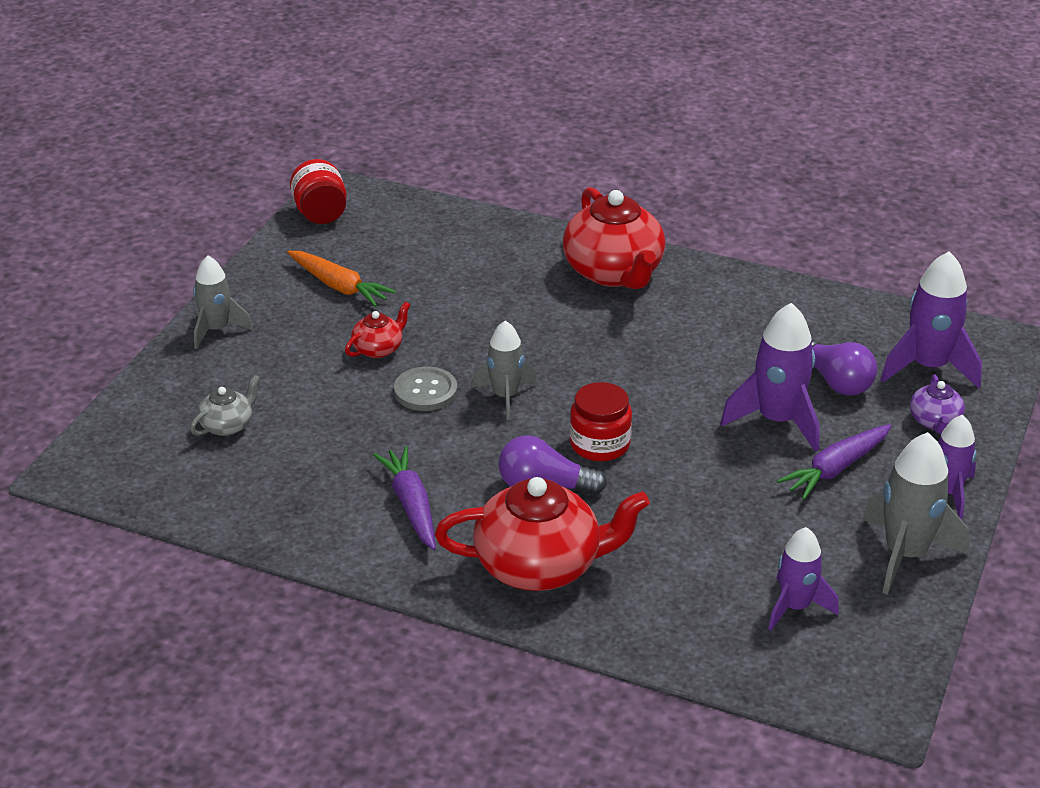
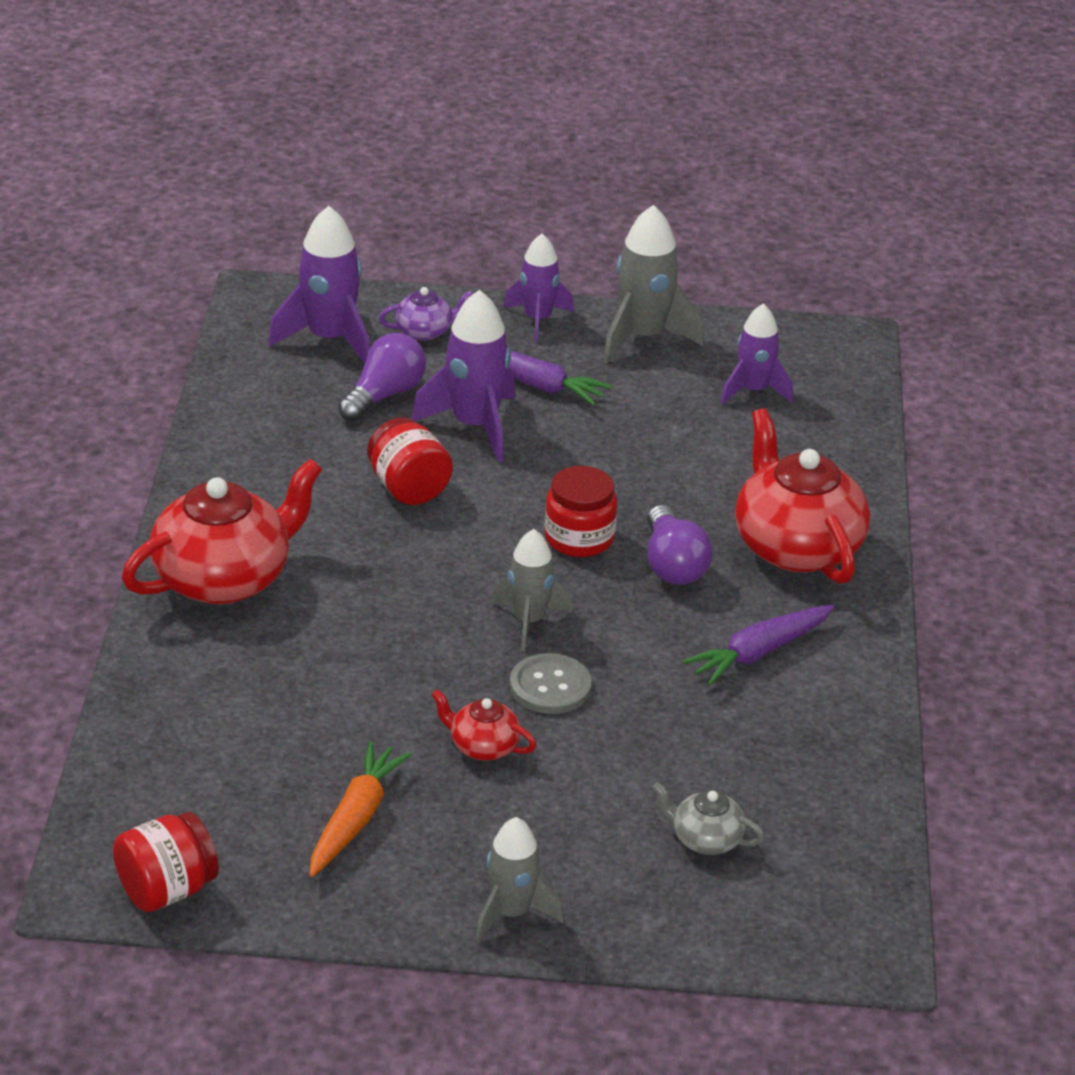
camera: 110 degrees left, 0 degrees up
(697, 371) = (408, 488): none -> red jar

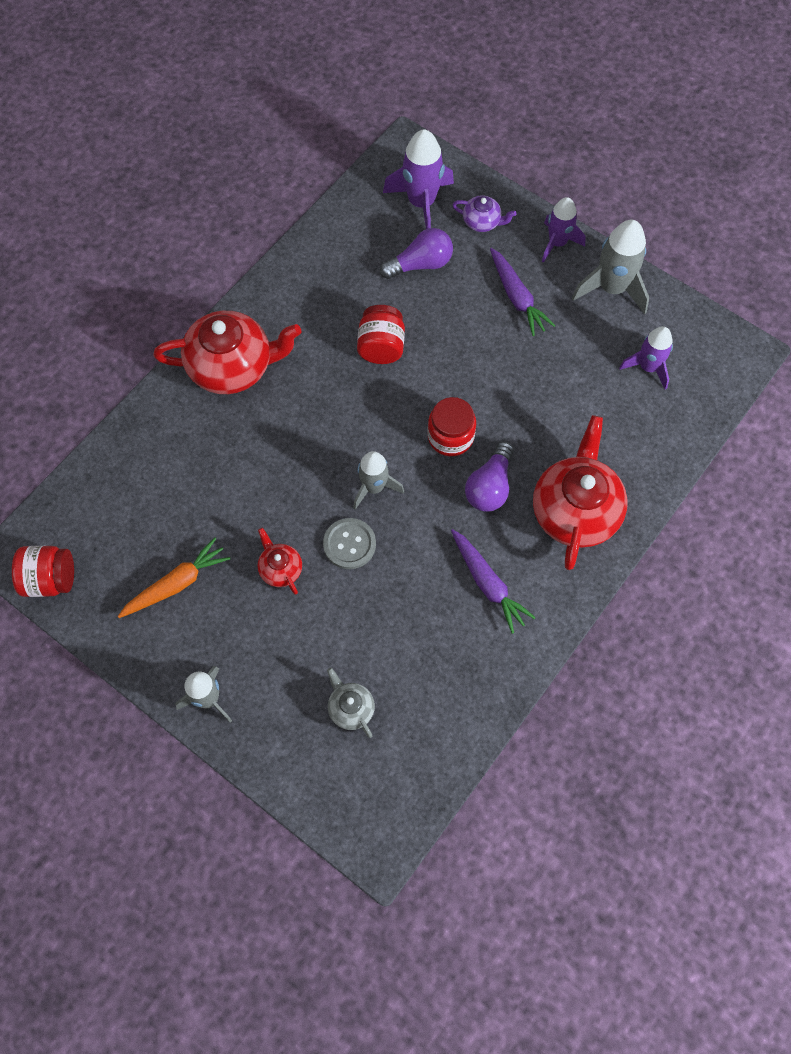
camera: 35 degrees right, 30 degrees up
(475, 426) = (455, 315): purple rocket -> none
(759, 653) = (488, 584): purple carrot -> purple carrot turned 120 degrees counterclockwise

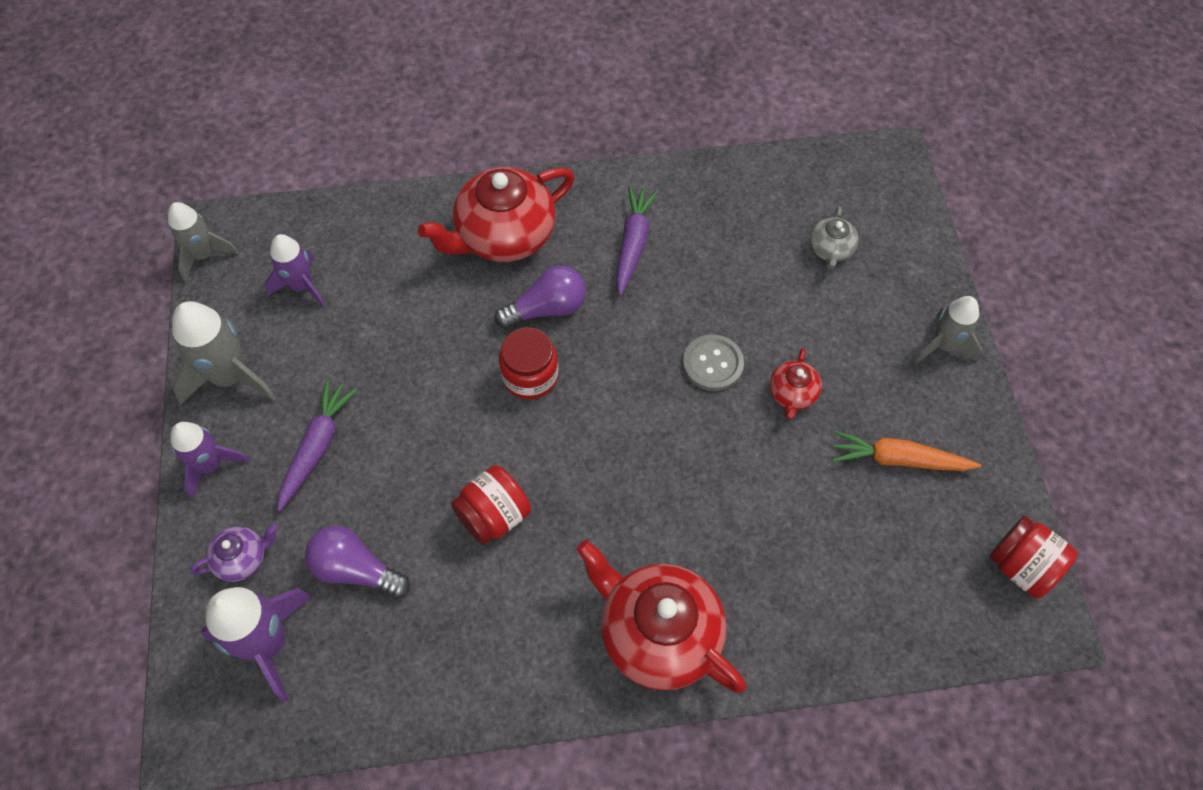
camera: 135 degrees left, 5 degrees down
(374, 487) = (642, 391): grey rocket -> grey rocket (204, 255)
(482, 222) = (242, 558): purple teapot -> purple teapot turned 90 degrees clockwise

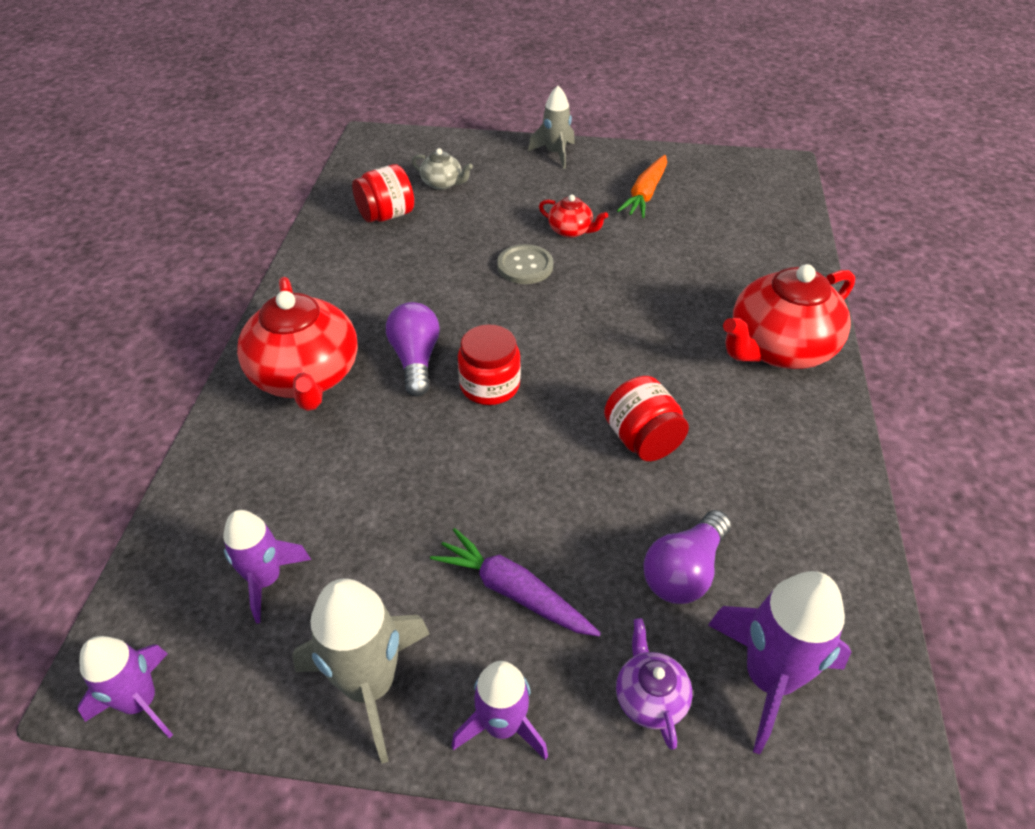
camera: 75 degrees left, 15 degrees down
(204, 255) = (141, 702): grey rocket -> purple rocket
(633, 243) = (371, 288): purple carrot -> none
(1021, 566) = (741, 164): red jar -> red jar (386, 215)

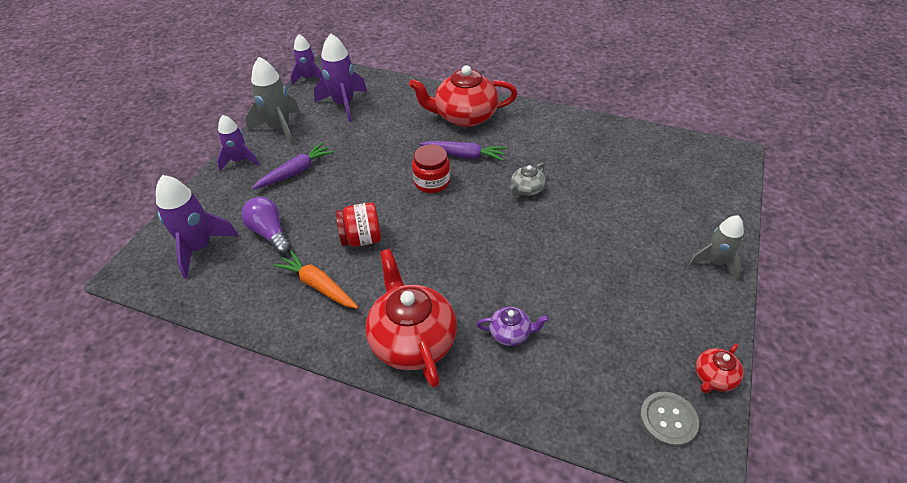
camera: 105 degrees right, 0 degrees up
(266, 580) = (344, 104): purple rocket -> purple rocket, size x1.51
(386, 215) = (619, 154): red jar -> none
(415, 359) = (464, 155): purple light bulb -> purple carrot
(442, 183) = (662, 186): grey teapot -> grey teapot (526, 189)
(525, 266) = (546, 215): grey button -> grey button (668, 420)
(571, 230) = (588, 249): red teapot -> red teapot (714, 378)
(645, 194) = (642, 313): orange carrot -> orange carrot (318, 285)
(649, 697) = (220, 205): purple teapot -> purple teapot (511, 333)

